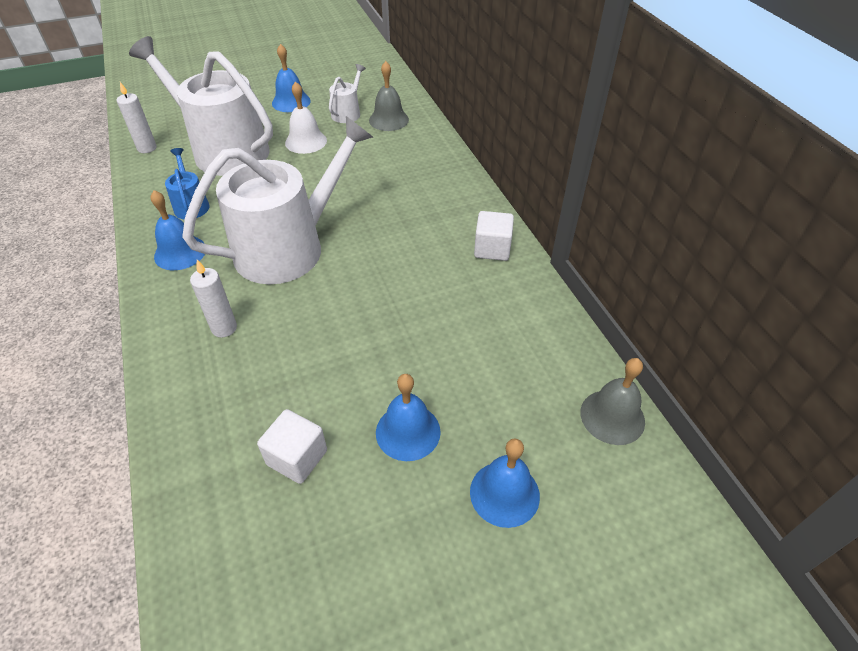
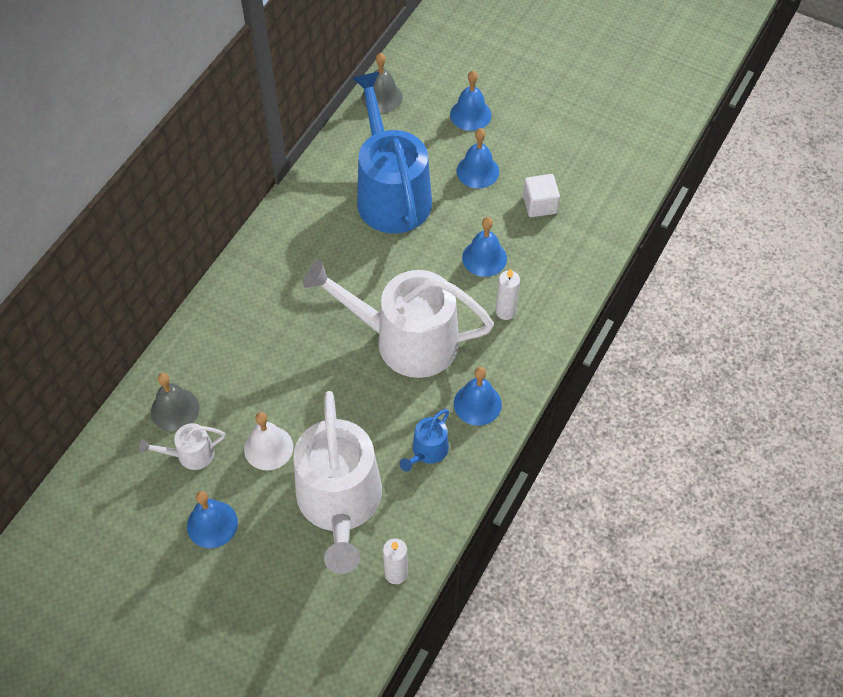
camera: 130 degrees left, 10 degrees up
(296, 354) = (484, 258): none -> blue bell
(455, 333) = (391, 194): none -> blue watering can
(492, 249) = (293, 222): white cube -> none

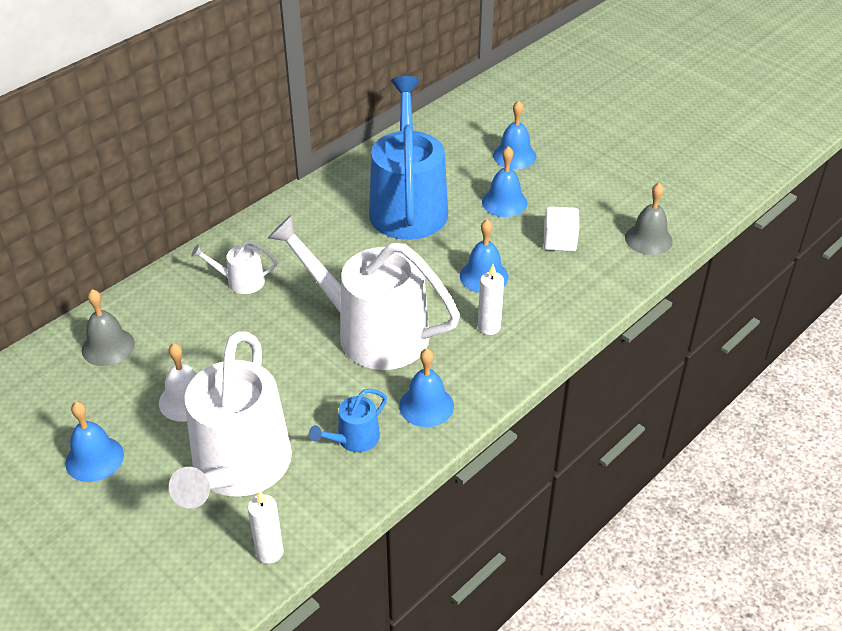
camera: 15 degrees right, 15 degrees down
(190, 454) = (104, 390): white watering can -> white watering can (241, 281)
(382, 97) = (430, 128): grey bell -> grey bell (648, 239)

